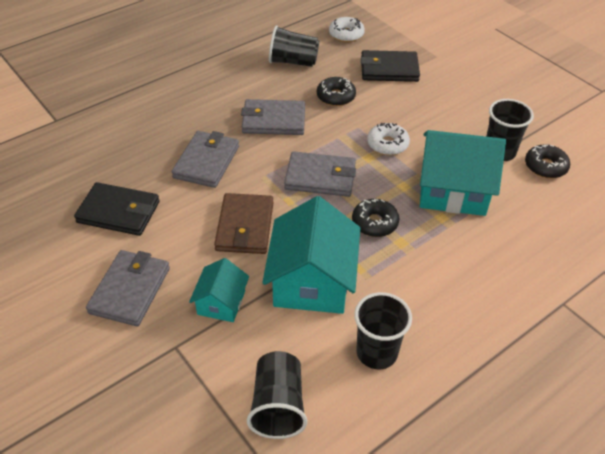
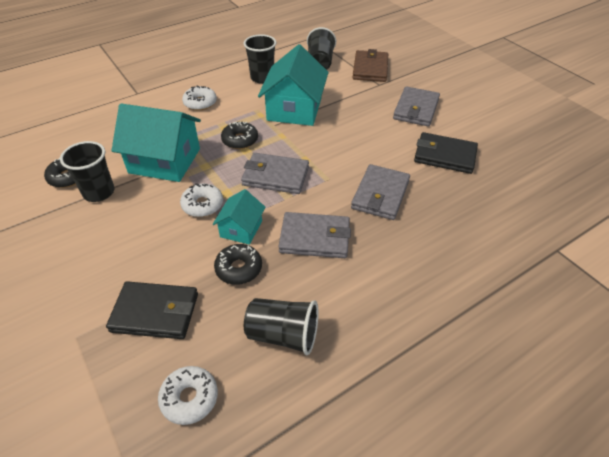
camera: 175 degrees left, 0 degrees up
(221, 303) = (354, 101): turquoise house -> turquoise house (241, 229)
(245, 226) = (341, 142): brown wallet -> brown wallet (370, 69)
(455, 286) = (200, 103): none -> white donut

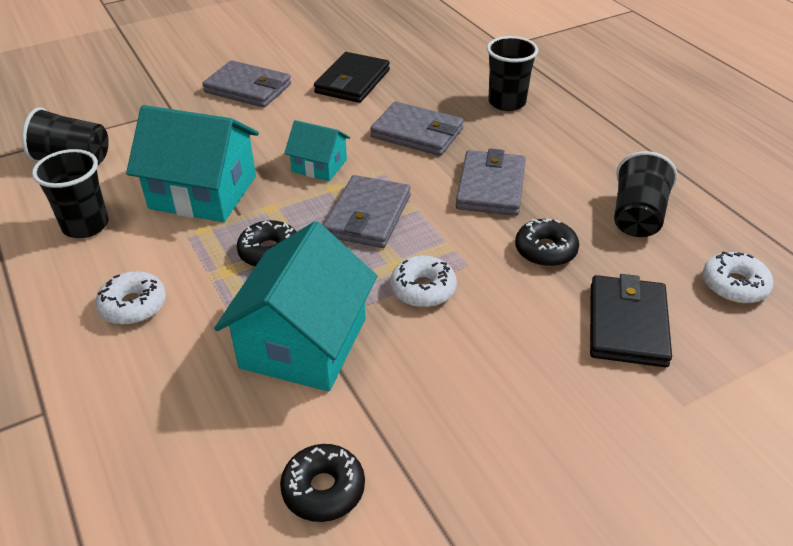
camera: 85 degrees left, 5 degrees down
(99, 192) = (377, 428): black cup -> black cup (507, 102)
(241, 229) = (474, 249): turquoise house -> turquoise house (319, 166)
(370, 69) = (122, 113): brown wallet -> none

